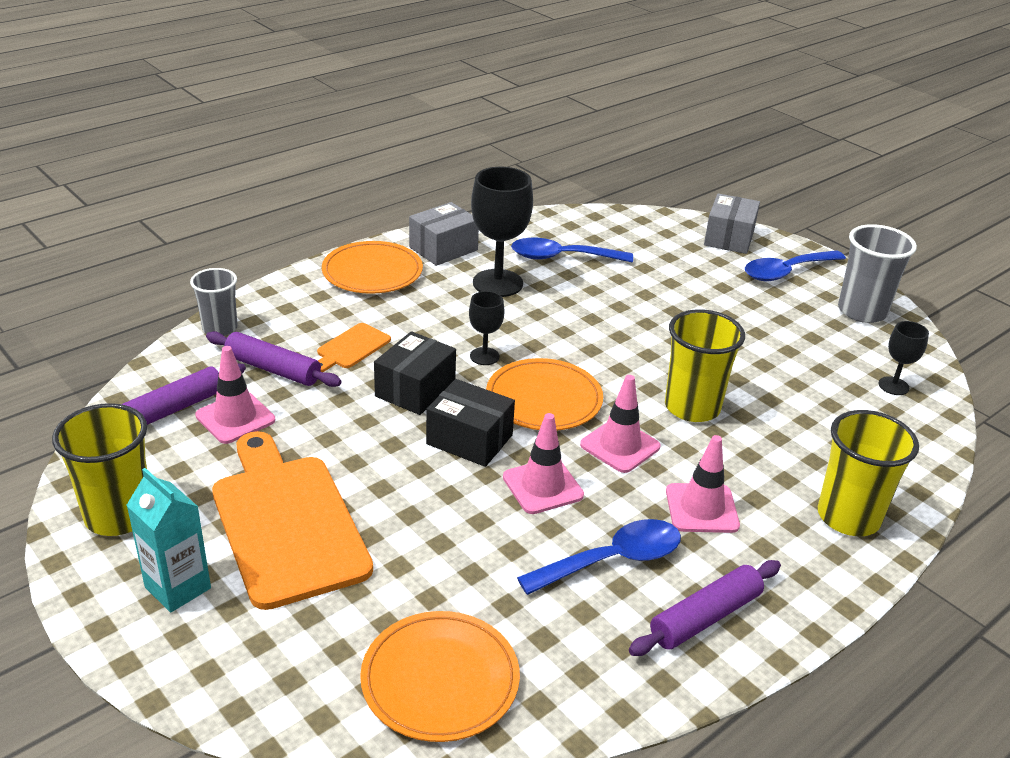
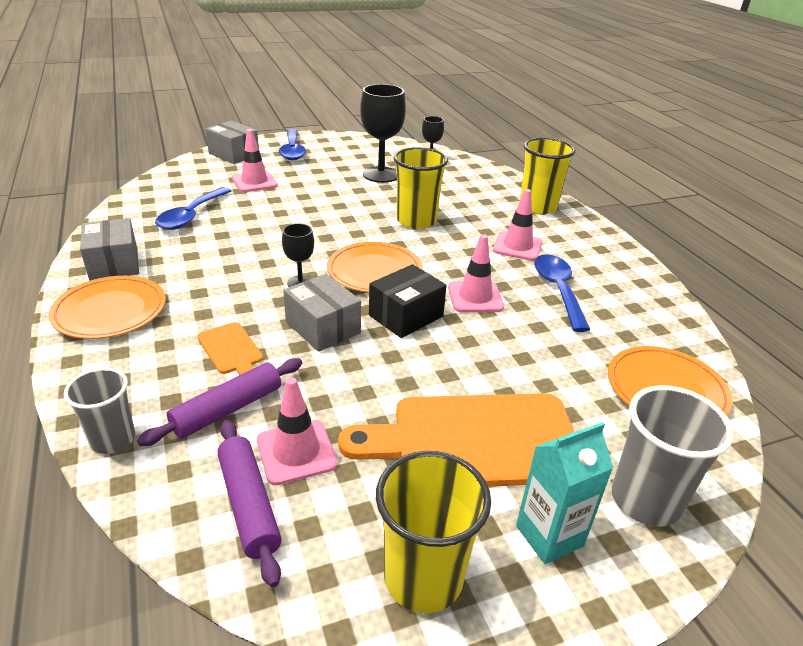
camera: 70 degrees left, 0 degrees up
(415, 389) = (323, 327): black box -> grey box
(497, 283) = (199, 252): black goblet -> black goblet (381, 175)
(620, 446) = (444, 256): pink traffic cone -> pink traffic cone (254, 182)
(705, 617) = (613, 273): purple rolling pin -> none
(862, 311) = (353, 145): grey cup -> grey cup (645, 500)

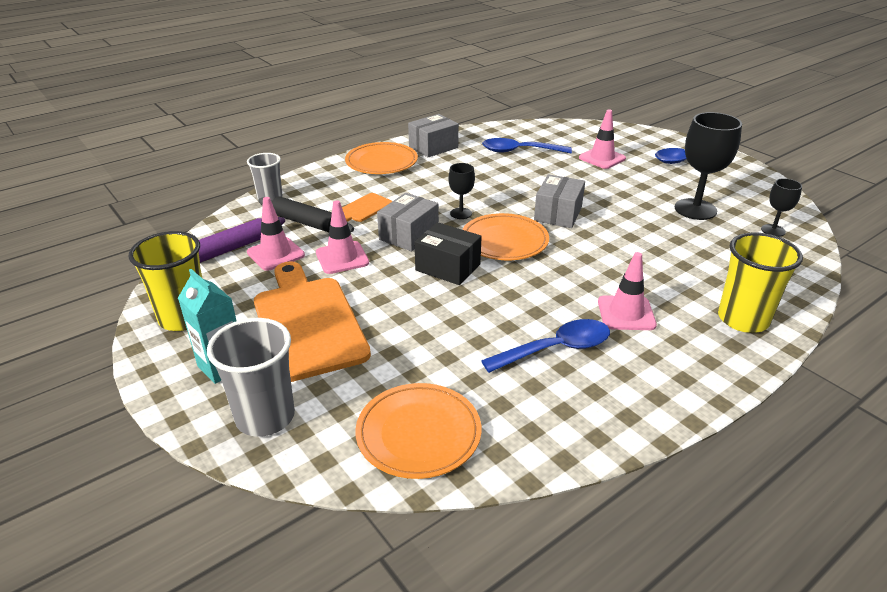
camera: 75 degrees right, 0 degrees up
(227, 409) = (305, 223): purple rolling pin -> black rolling pin
(234, 154) = (642, 138): grey box -> grey box (558, 214)
(416, 221) = (617, 245): yellow cup -> none
(475, 297) = (502, 298): pink traffic cone -> pink traffic cone (342, 258)

